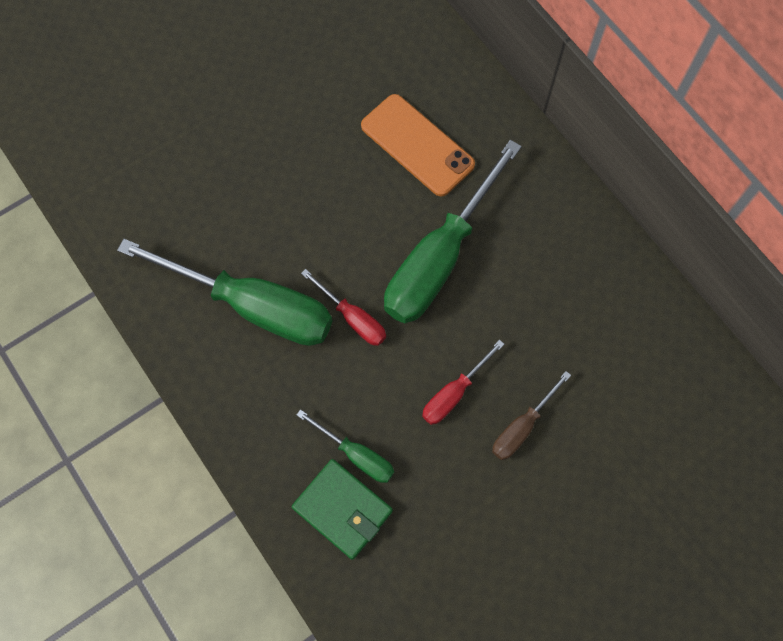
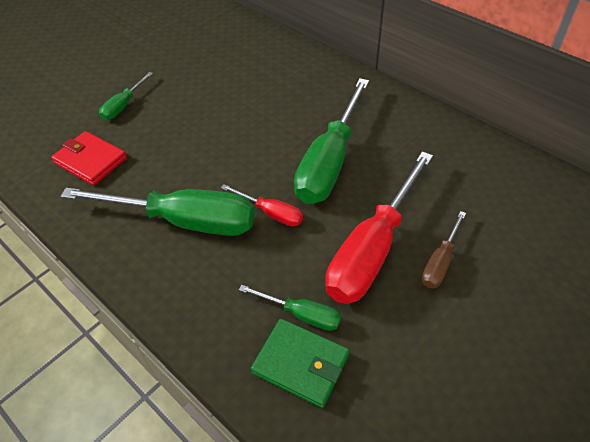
camera: 10 degrees left, 20 degrees down
(154, 190) = (91, 161): none -> red wallet
(202, 105) = (124, 106): none -> green screwdriver
(417, 145) = (291, 101): orange phone -> none
(454, 393) = (373, 249): red screwdriver -> red screwdriver, size x2.10

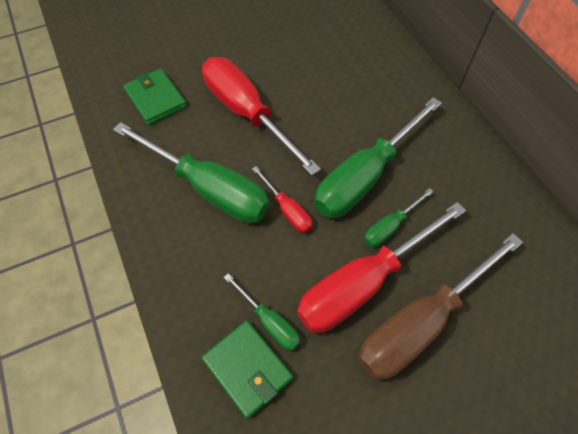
camera: 20 degrees right, 10 degrees up
(91, 161) = (155, 99): red wallet -> green wallet
(124, 106) = (205, 51): green screwdriver -> green screwdriver (390, 227)
(191, 145) = (247, 113): none -> red screwdriver
(440, 262) = (421, 322): brown screwdriver -> brown screwdriver, size x2.10

